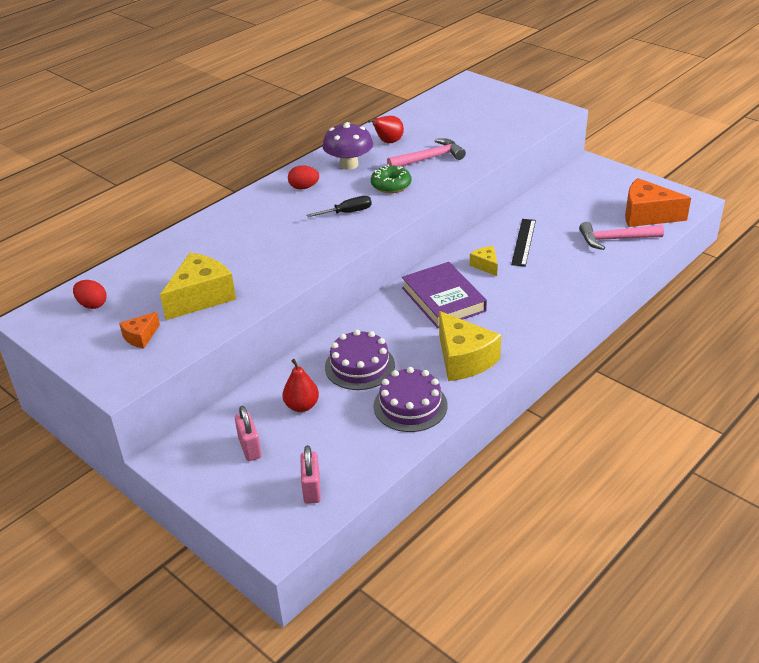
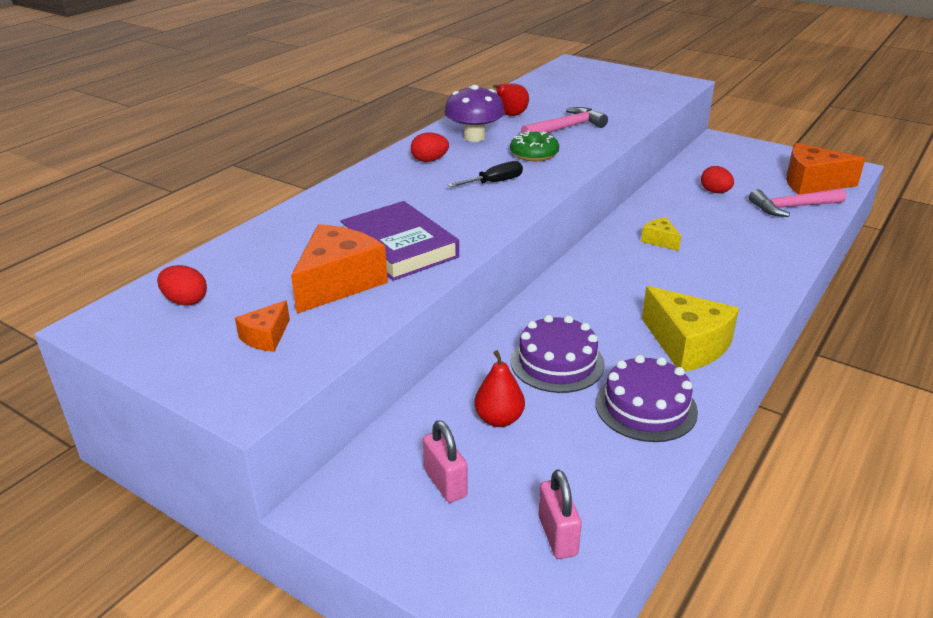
camera: 10 degrees left, 5 degrees down
(201, 297) = (338, 283): yellow cheese -> orange cheese
(443, 299) = (628, 279): purple book -> purple book (399, 247)
(523, 242) = (691, 215): black ruler -> none
(556, 220) = (715, 192): none -> red egg

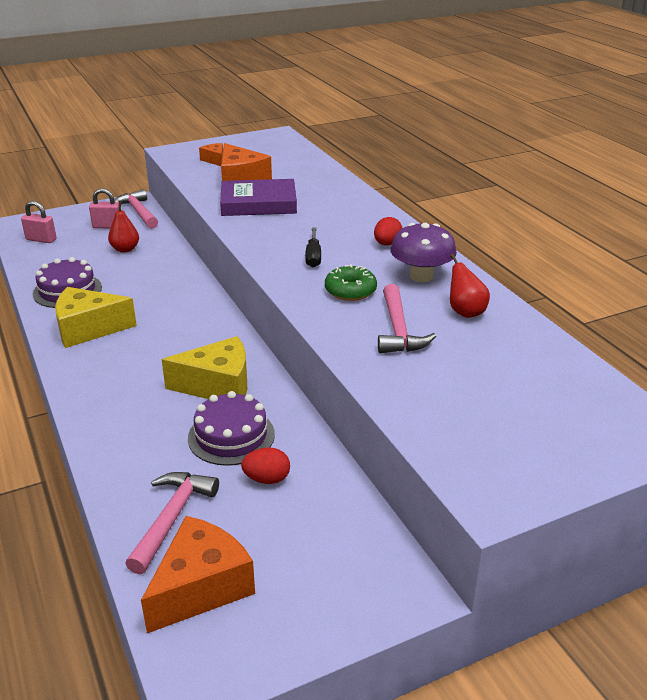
camera: 120 degrees right, 0 degrees up
(185, 301) = (274, 150): red egg -> none
(365, 479) = (138, 212): none -> pink hammer
(557, 362) = (141, 279): purple cake -> purple cake (231, 436)
(660, 240) = (218, 386): yellow cheese -> yellow cheese, size x1.96

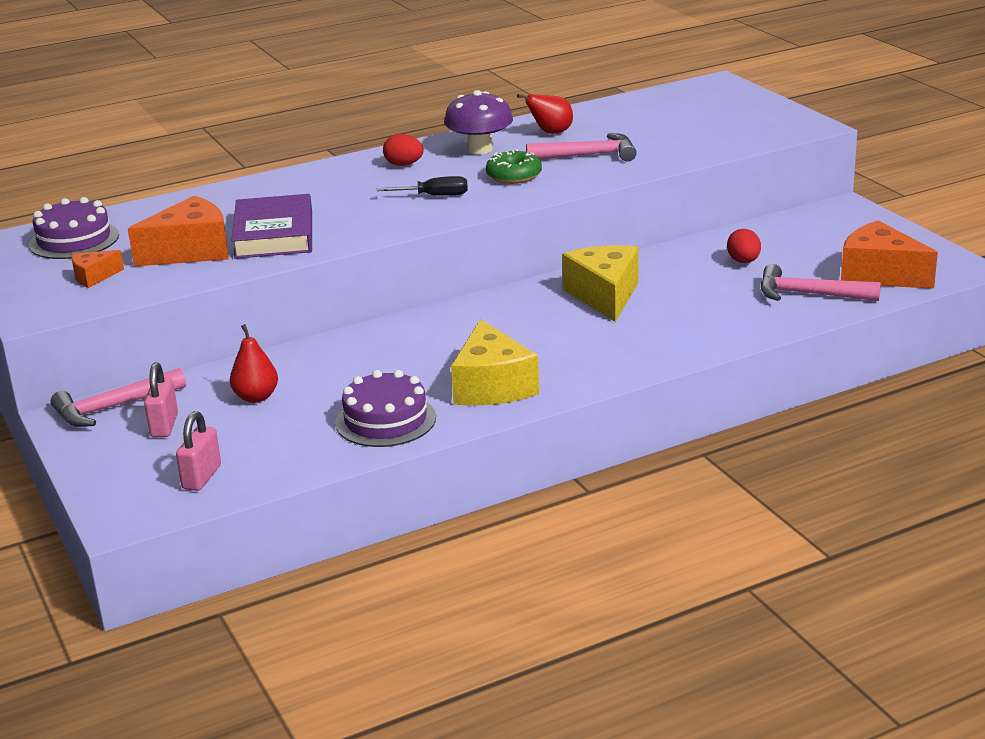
camera: 90 degrees left, 5 degrees down
(231, 436) = (687, 281): purple cake -> purple cake (74, 240)

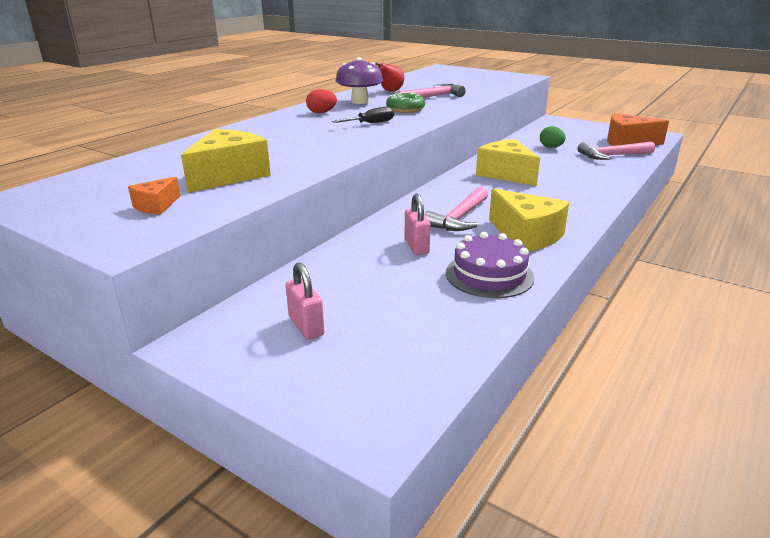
camera: 30 degrees left, 0 degrees up
(74, 240) = (101, 184): purple cake -> none
(113, 407) = (235, 323): pink hammer -> pink hammer (459, 218)
(191, 251) = (229, 175): orange cheese -> yellow cheese
(201, 477) = (403, 364): pink padlock -> pink padlock (416, 246)
(256, 397) = (360, 282): red pear -> none
(274, 234) = (286, 156): purple book -> none
(743, 261) = (551, 147): red egg -> green egg

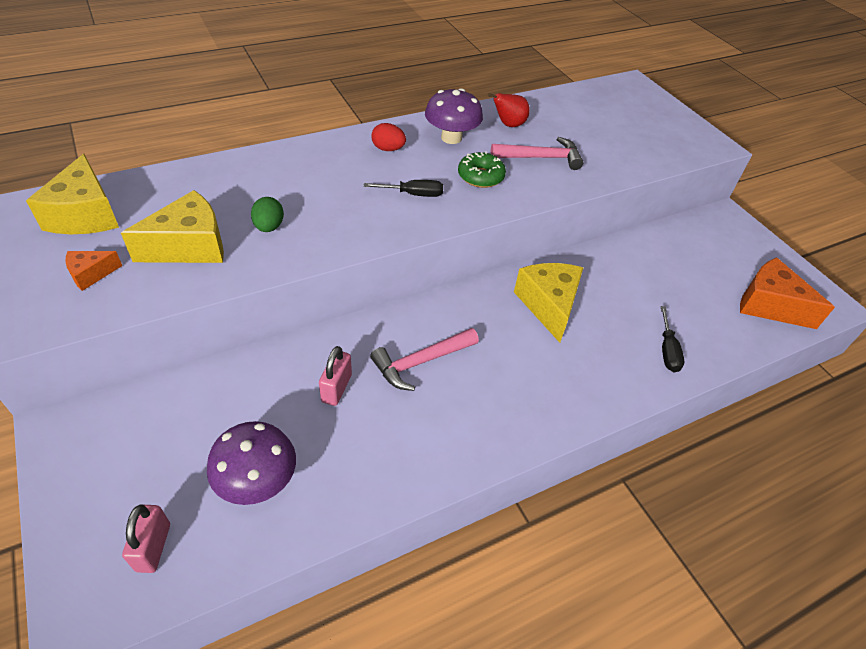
camera: 25 degrees right, 20 degrees up
(306, 326) = (148, 454): pink padlock -> pink padlock (153, 547)
(422, 306) = (257, 481): none -> purple mushroom
(489, 275) = (358, 469): purple cake -> none
(526, 236) = (456, 426): yellow cheese -> yellow cheese (85, 214)
(551, 147) = (657, 274): green egg -> green egg (269, 227)
(601, 171) = (667, 350): none -> black screwdriver
(612, 156) = (716, 324): pink hammer -> none

